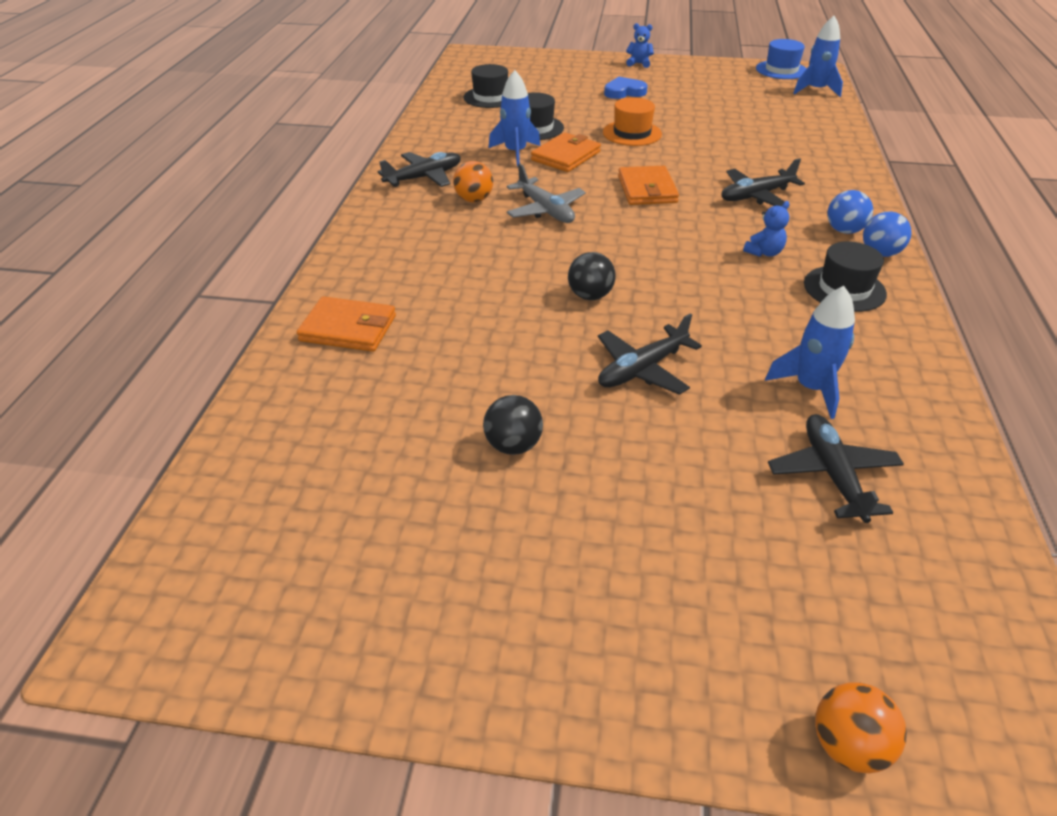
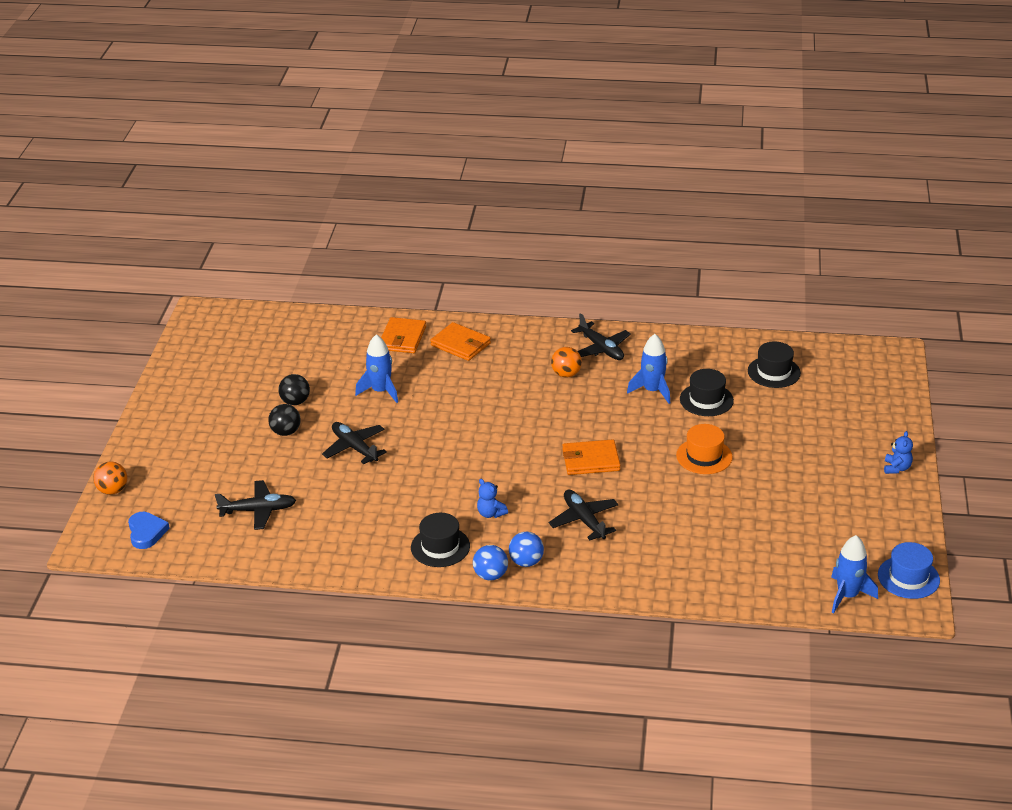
camera: 90 degrees right, 5 degrees down
(545, 210) = (551, 408): grey plane -> none
(566, 156) = (649, 418): orange wallet -> orange wallet (460, 344)
(590, 296) = (434, 429): black ball -> black ball (286, 432)
(624, 92) = (808, 455): blue heart -> blue heart (146, 532)
(810, 388) = (330, 513): blue rocket -> blue rocket (380, 391)

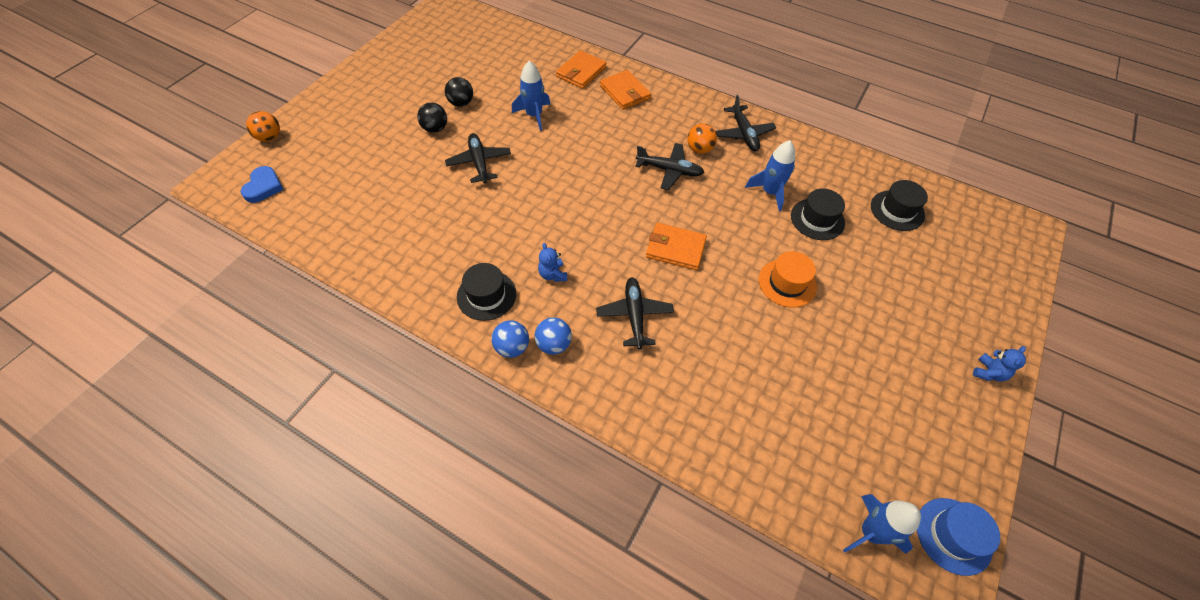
camera: 20 degrees right, 20 degrees up
(258, 510) = (362, 197): black plane -> black plane (670, 170)

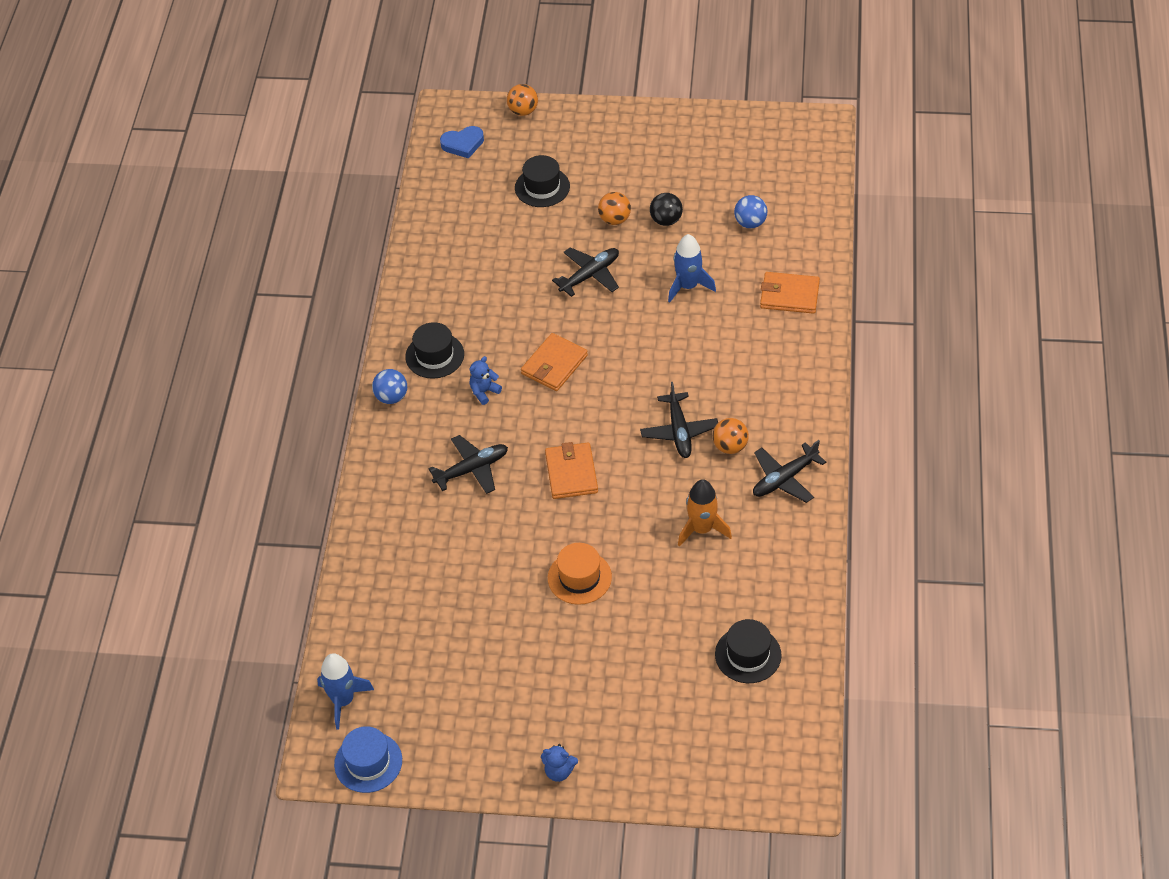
camera: 70 degrees right, 5 degrees down
(435, 129) = (614, 219): black ball -> orange ball
(554, 344) = (409, 424): blue ball -> blue ball (750, 223)
(625, 92) = (781, 347): orange wallet -> orange wallet (554, 365)
(770, 192) = (702, 529): blue rocket -> orange rocket
(817, 219) = (686, 582): black hat -> black hat (542, 187)

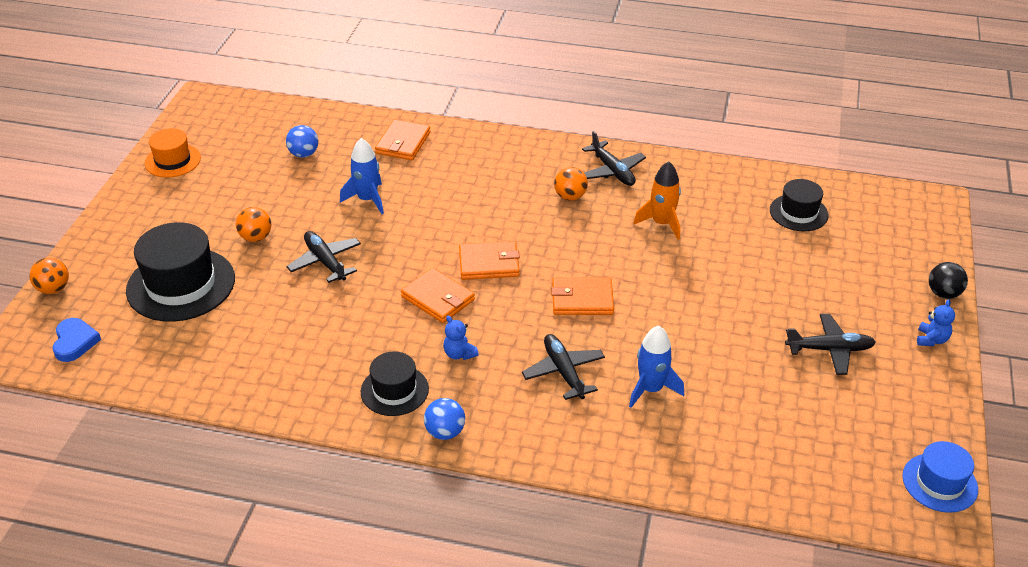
camera: 85 degrees left, 10 degrees down
(343, 701) = (864, 500): blue rocket -> blue rocket (651, 389)
(542, 187) = (181, 284): black hat -> black hat, size x1.72
(579, 577) = (710, 305): orange hat -> orange hat (172, 160)
(610, 395) = (489, 263): none -> orange wallet
(666, 220) = (274, 204): black ball -> black ball (943, 293)
(679, 431) = (546, 224): black plane -> black plane (830, 349)

